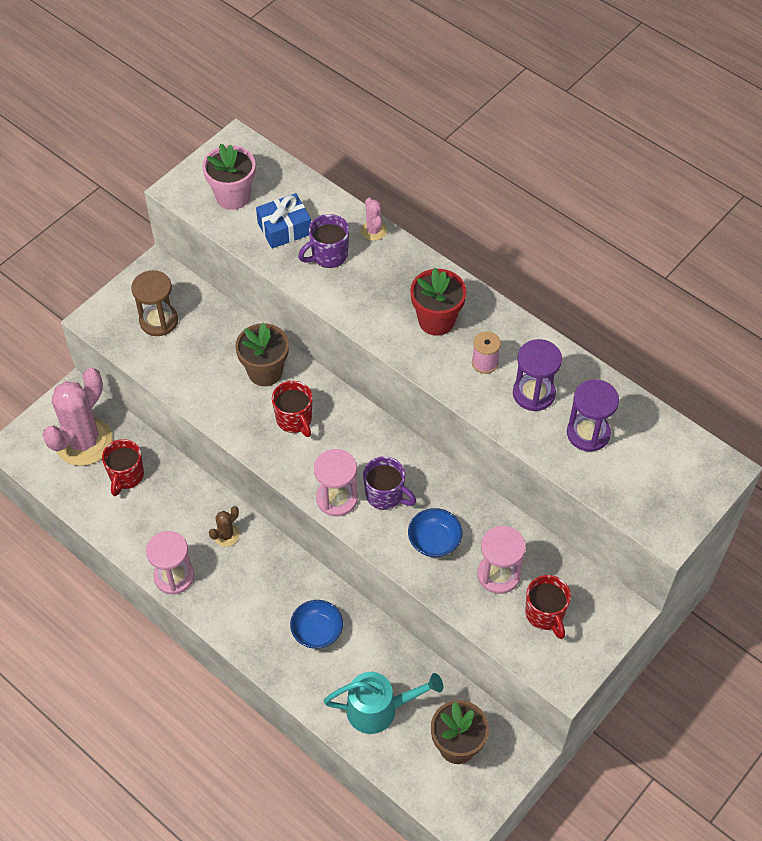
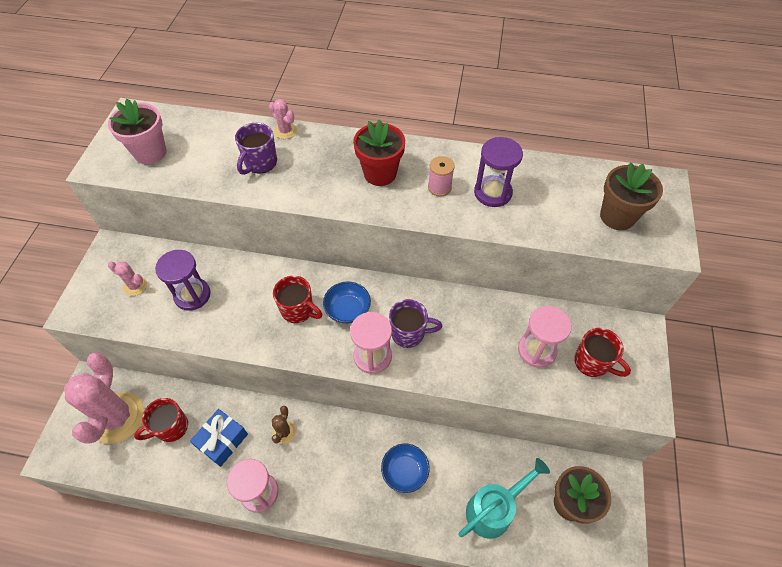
camera: 30 degrees left, 0 degrees up
(126, 476) = (171, 427): red mug -> red mug turned 75 degrees clockwise
(158, 321) = (135, 286): brown hourglass -> pink cactus
(265, 372) = (251, 284): brown flower pot -> brown flower pot (617, 216)
(284, 228) = (210, 158): blue gift -> blue gift (222, 440)
(434, 541) = (471, 350): blue bowl -> blue bowl (348, 310)
(588, 433) = (554, 203): purple hourglass -> purple hourglass (192, 295)

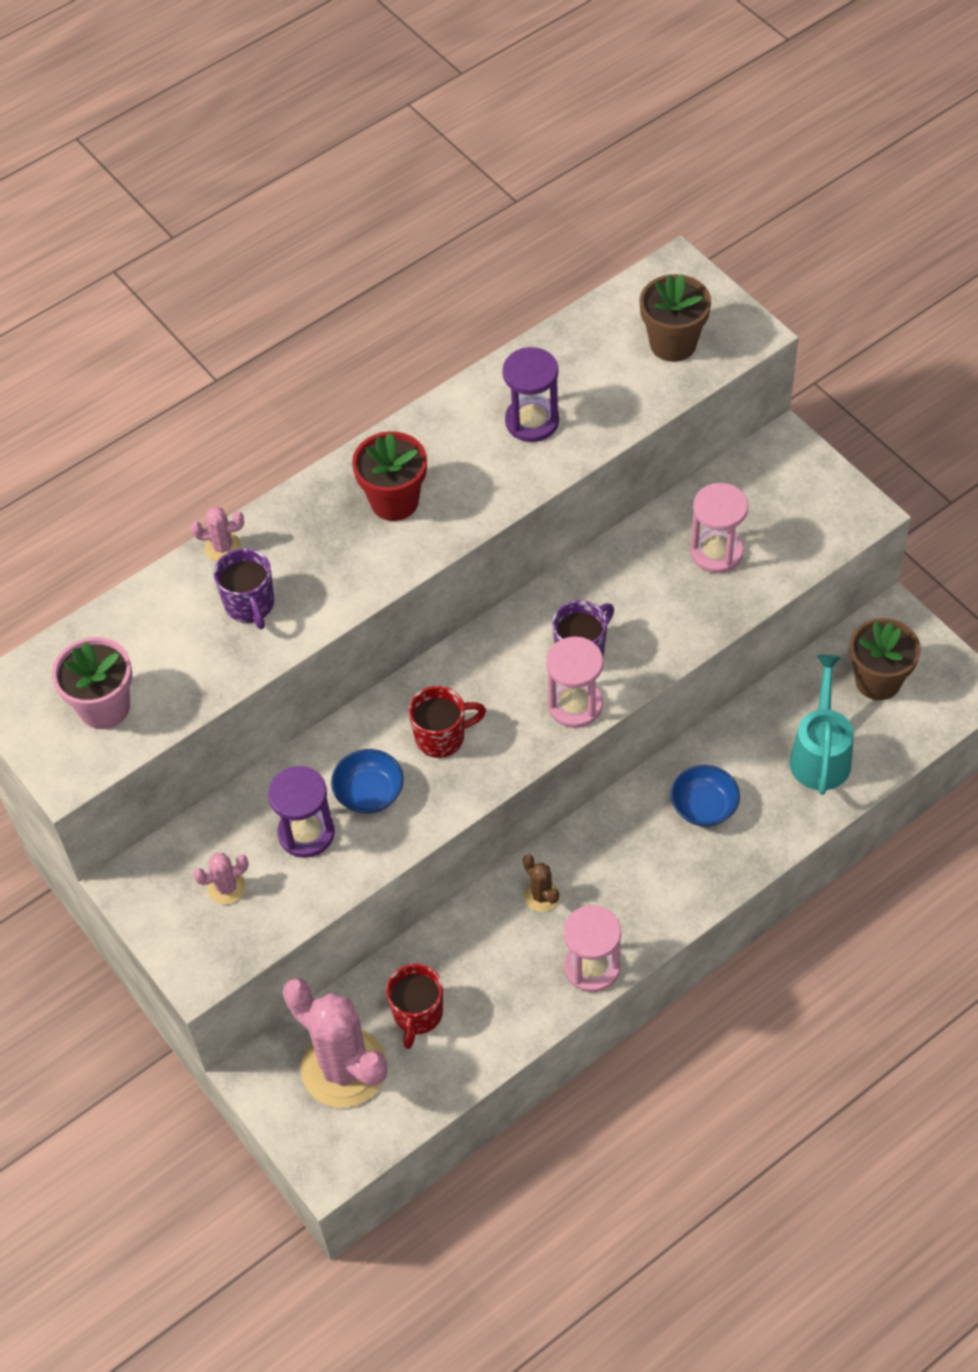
camera: 45 degrees left, 0 degrees up
(222, 440) = (489, 968): blue gift -> none
(348, 310) = (491, 688): blue bowl -> blue bowl (369, 793)
(439, 187) = (474, 462): pink spool -> none
(592, 363) = (777, 516): red mug -> none

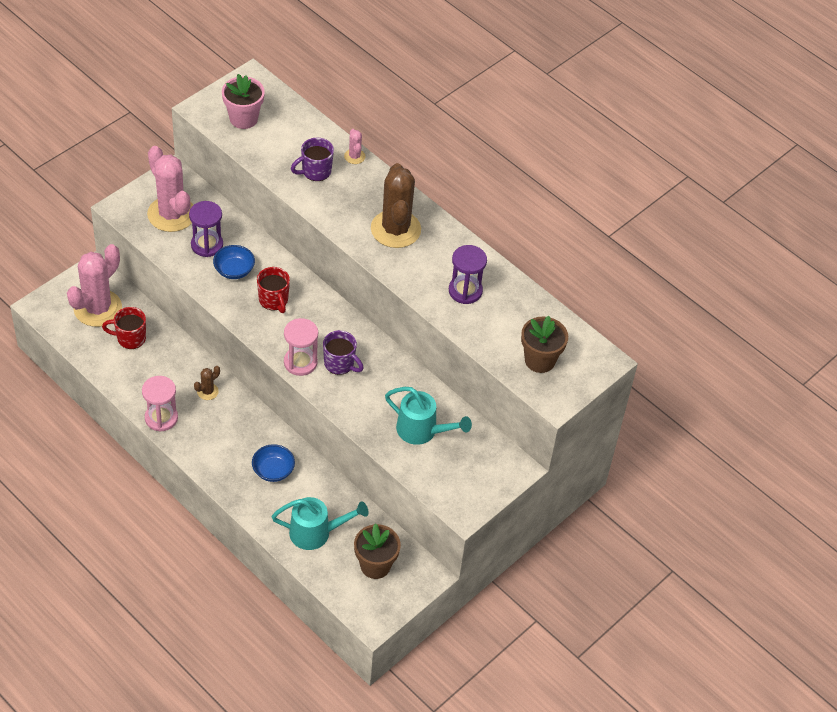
camera: 75 degrees right, 5 degrees down
(226, 887) = (171, 214): pink cactus -> pink cactus, size x2.30
(394, 501) = (395, 229): red flower pot -> brown cactus
(716, 552) = (422, 431): pink hourglass -> turquoise watering can

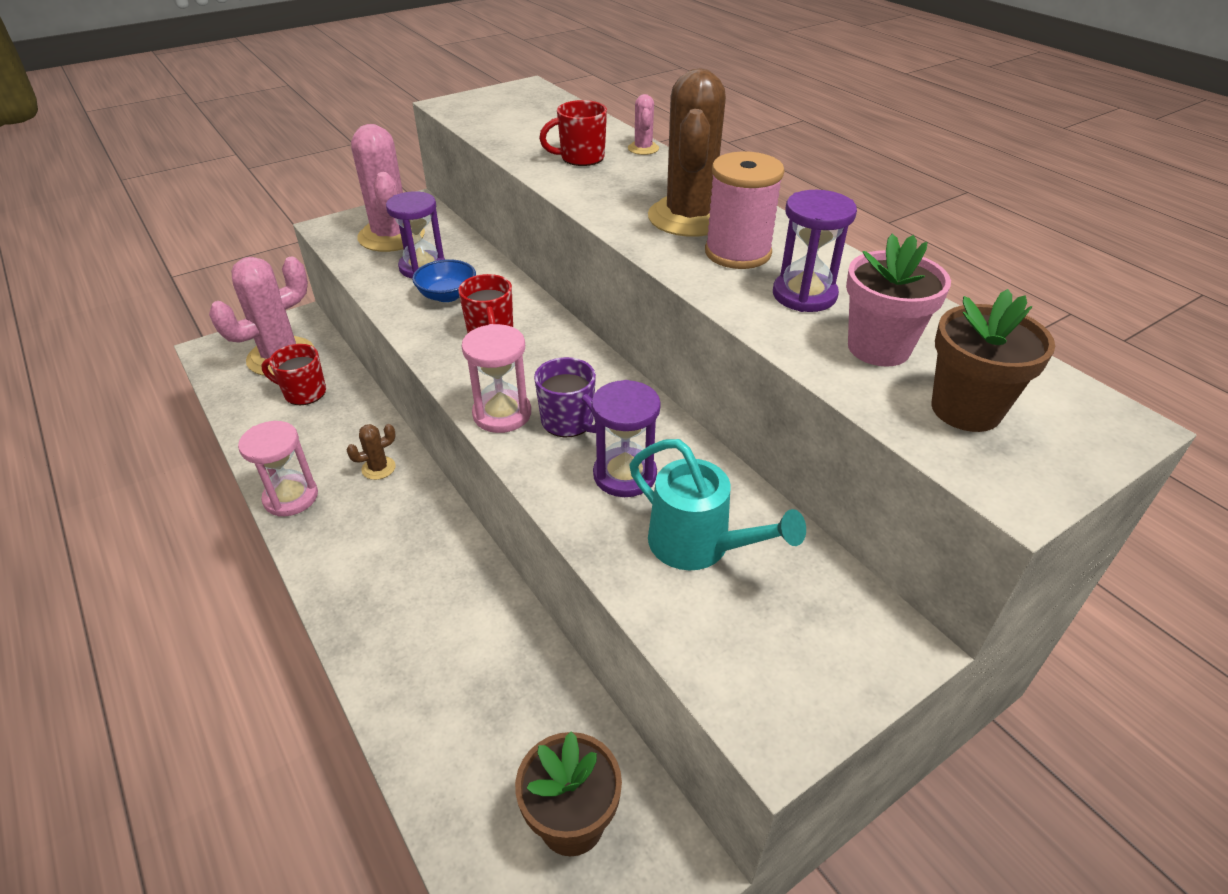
camera: 15 degrees right, 10 degrees down
(243, 118) = (501, 113): pink flower pot -> pink flower pot (878, 348)
(273, 471) = (433, 599): blue bowl -> none
(315, 171) = (581, 158): purple mug -> red mug
(316, 533) = (472, 729): turquoise watering can -> none
(378, 395) = (625, 475): none -> purple hourglass
(427, 259) = (737, 253): none -> pink spool

